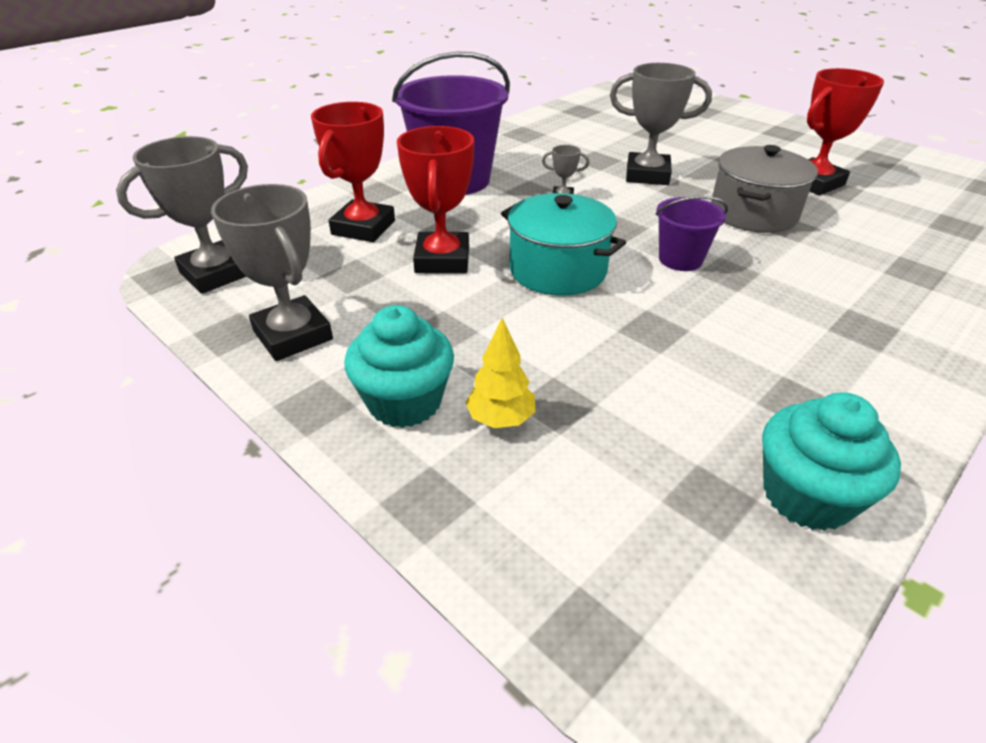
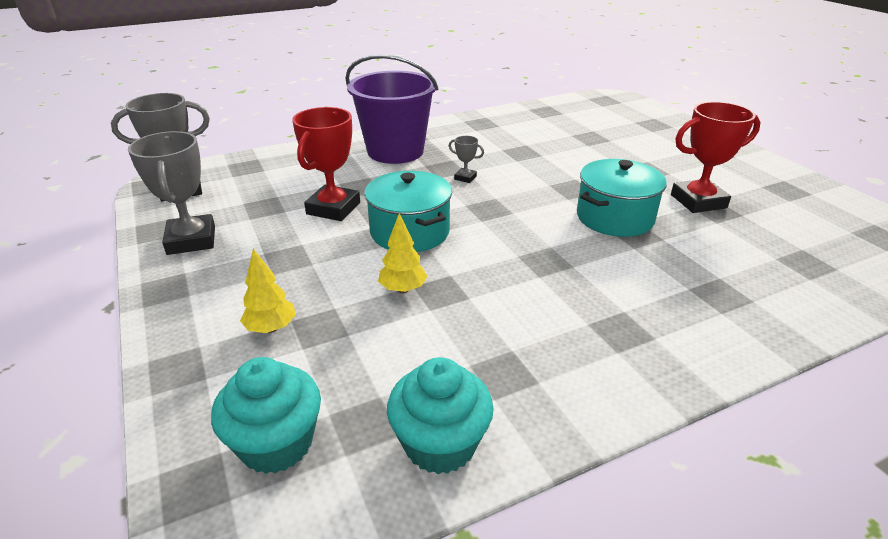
camera: 20 degrees right, 5 degrees down
(363, 228) = (300, 175): red trophy -> none
(404, 402) = (220, 300): turquoise cupcake -> turquoise cupcake (276, 443)
(610, 337) = (403, 289): none -> yellow tree
(647, 175) = (552, 171): grey trophy -> none
(680, 259) = (514, 243): purple bucket -> none
(753, 213) = (615, 218): grey pot -> turquoise pot

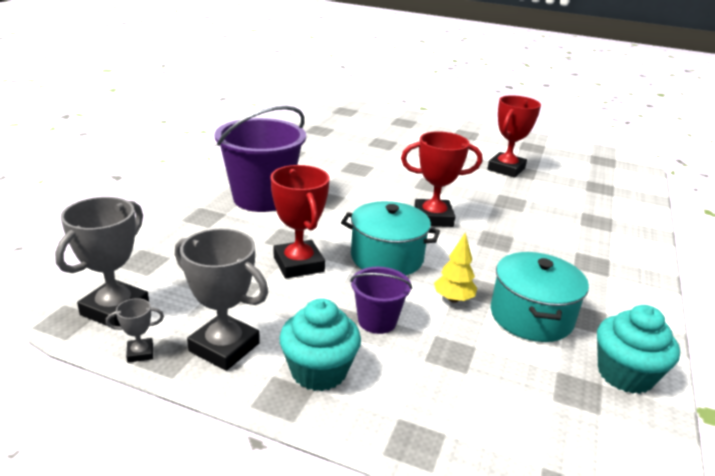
camera: 45 degrees left, 5 degrees down
(271, 328) = (422, 373): yellow tree -> none
(276, 443) = (560, 436): turquoise cupcake -> turquoise cupcake (319, 371)
(311, 274) = (377, 321): none -> purple bucket
(465, 178) = (353, 201): grey trophy -> grey trophy (140, 353)
(516, 217) = (433, 218): none -> red trophy
(615, 218) = (484, 196): turquoise pot -> turquoise pot (531, 316)

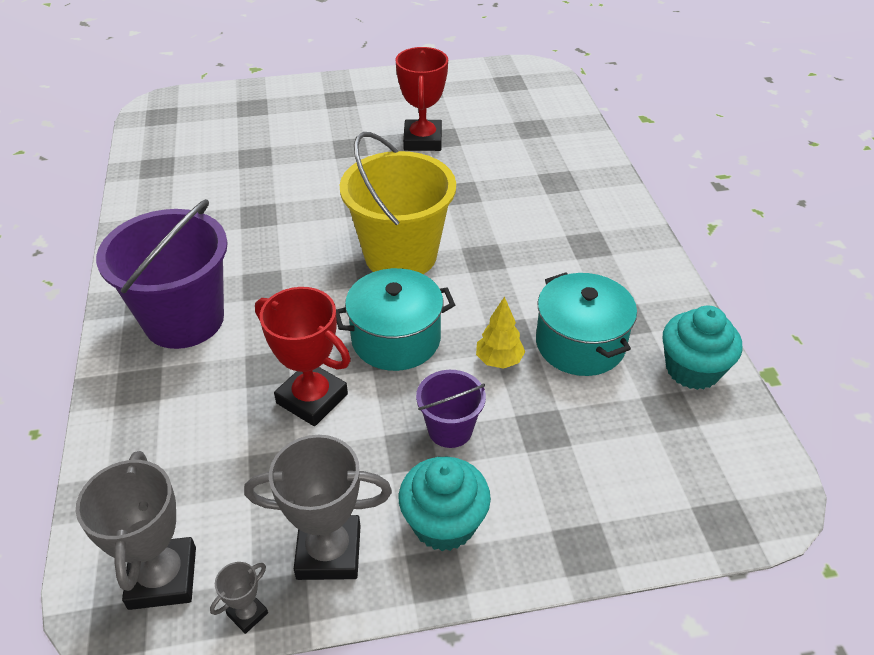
camera: 30 degrees left, 15 degrees up
(433, 218) = (400, 255): red trophy -> yellow bucket

